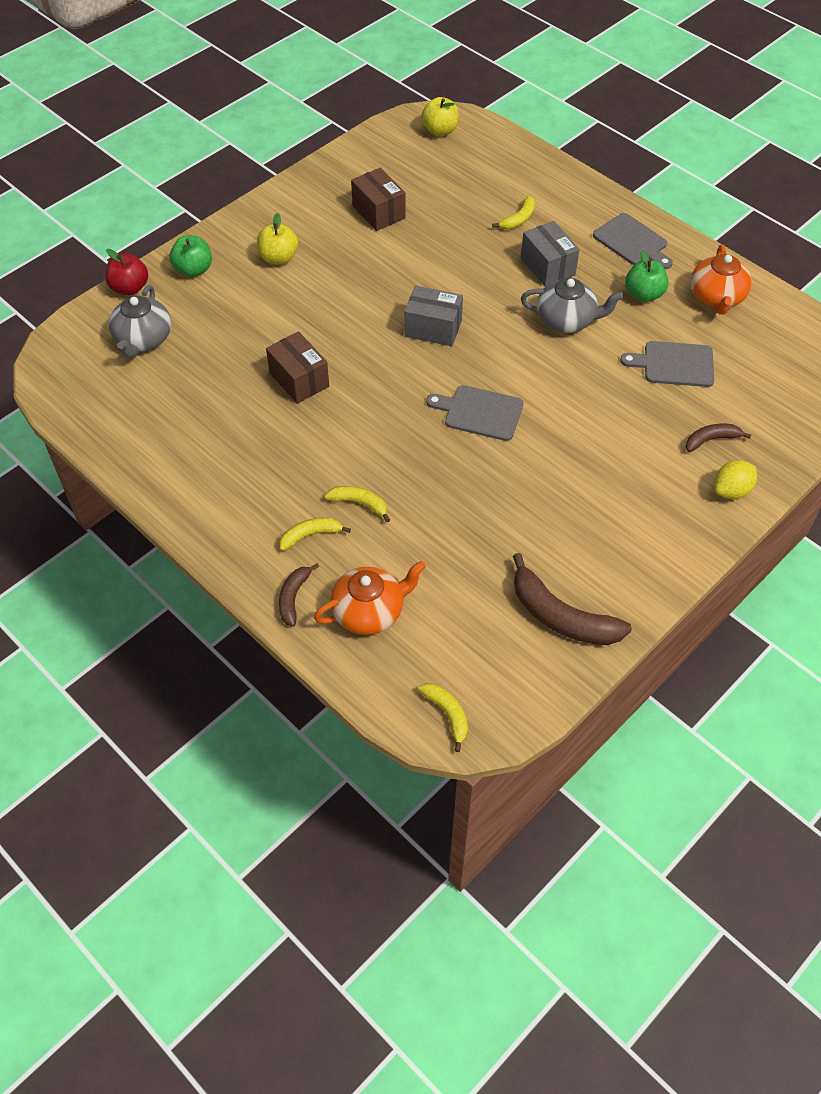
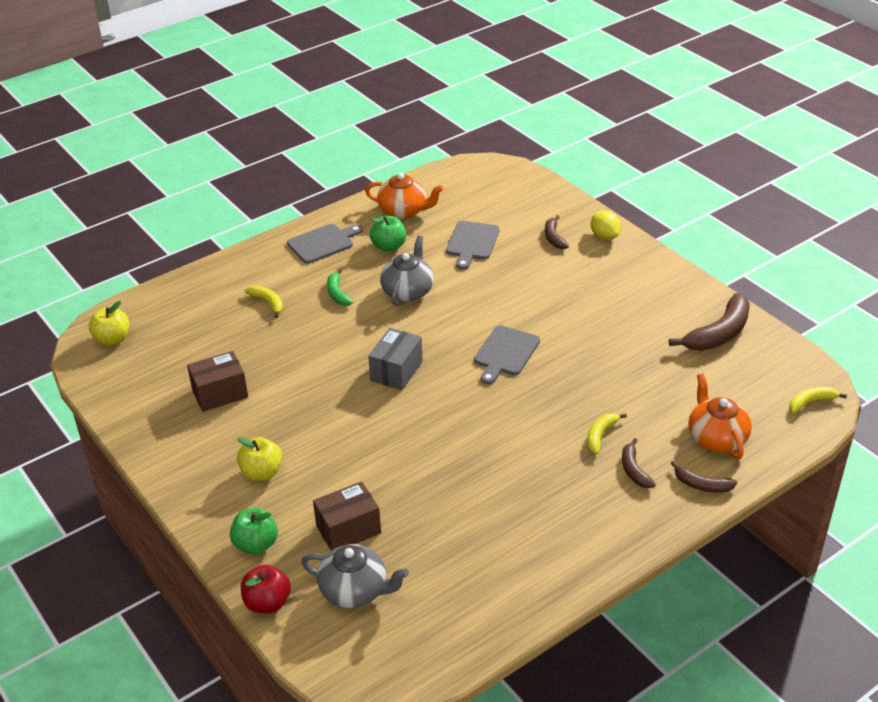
camera: 80 degrees left, 15 degrees down
(299, 379) = (442, 467): brown box -> brown box (348, 529)
(310, 535) = (634, 470): yellow banana -> brown banana
(547, 266) = (337, 293): grey box -> green banana

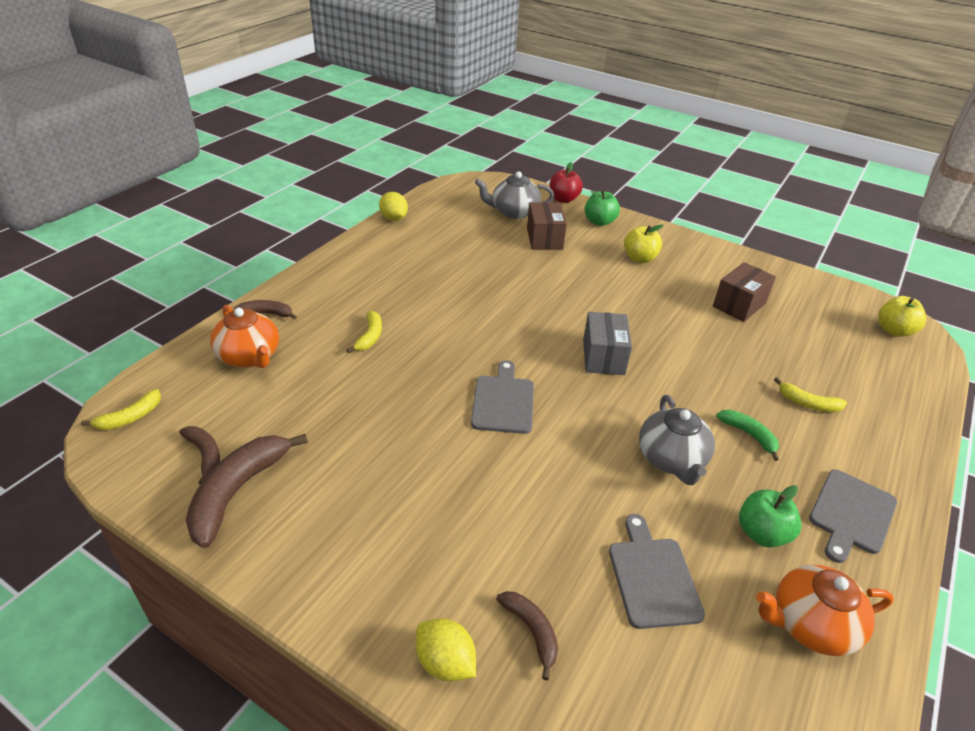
camera: 155 degrees right, 0 degrees up
(348, 529) = (544, 239): brown box -> brown box turned 45 degrees counterclockwise
(525, 614) = (394, 218): none -> yellow lemon
(634, 470) = (331, 314): brown banana -> brown banana (205, 455)

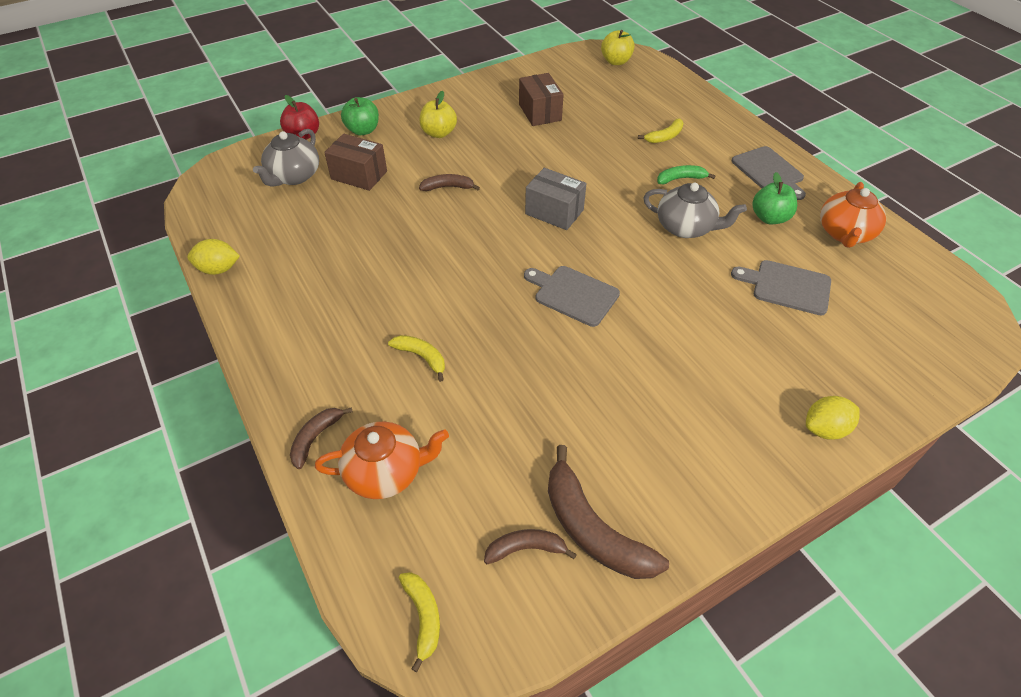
camera: 60 degrees left, 10 degrees up
(531, 631) = (812, 369): brown banana -> brown banana (448, 187)

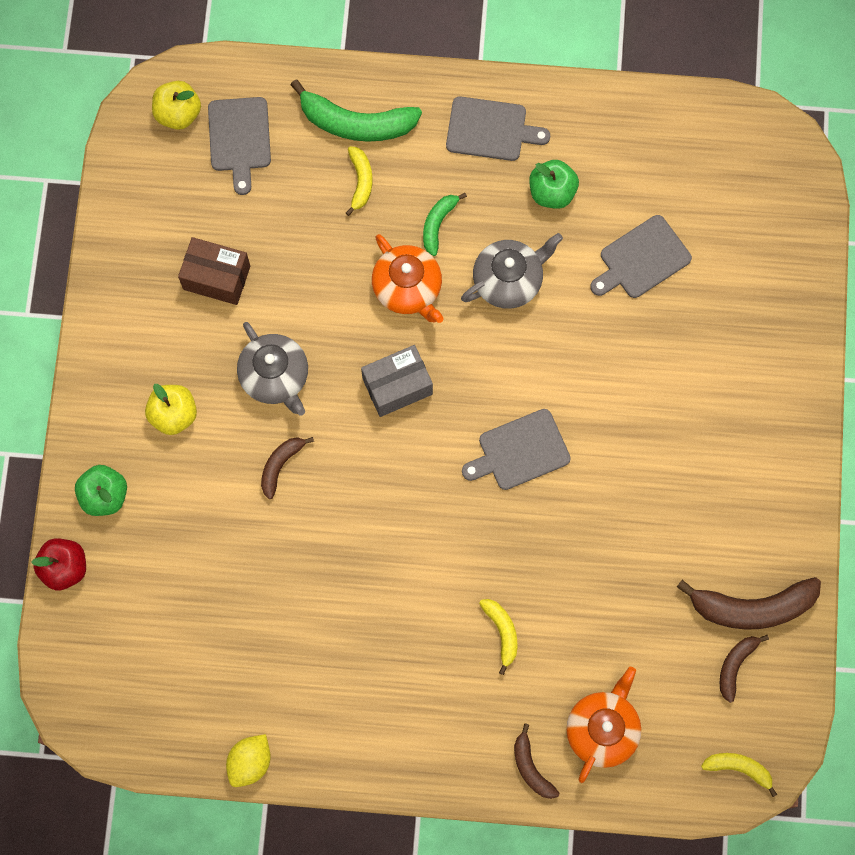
camera: 55 degrees left, 25 degrees up
(294, 176) = (141, 616): grey teapot -> grey teapot (275, 377)
(359, 175) = (190, 545): brown box -> none
(422, 357) = (502, 632): yellow banana -> yellow banana turned 90 degrees clockwise
(630, 85) = (239, 138): none -> grey cutting board
(696, 119) = (356, 123): none -> green banana
(825, 429) = (789, 368): yellow lemon -> none
(844, 233) = (619, 145): orange teapot -> orange teapot (408, 288)

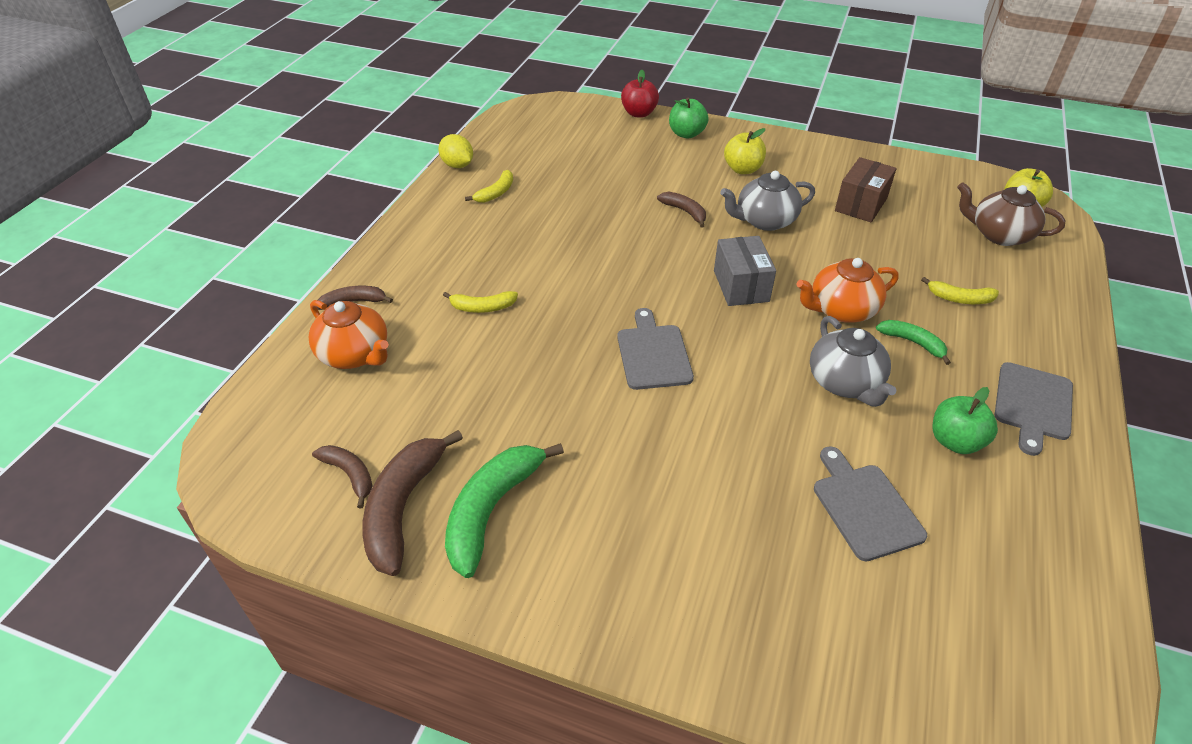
camera: 105 degrees right, 30 degrees down
(239, 138) = (999, 235): grey cutting board -> brown teapot
(356, 123) = (1026, 306): green banana -> green banana (491, 510)
(739, 768) = (245, 449): yellow banana -> yellow banana (496, 193)

